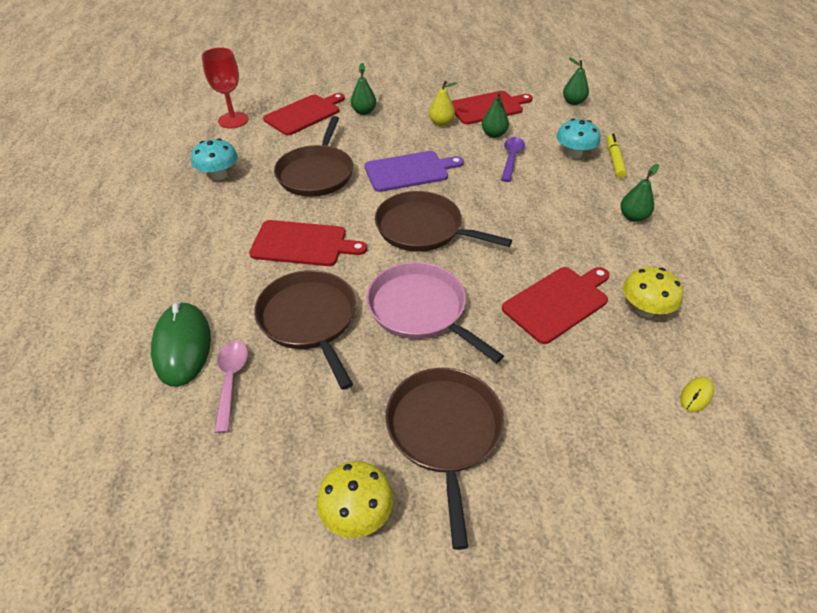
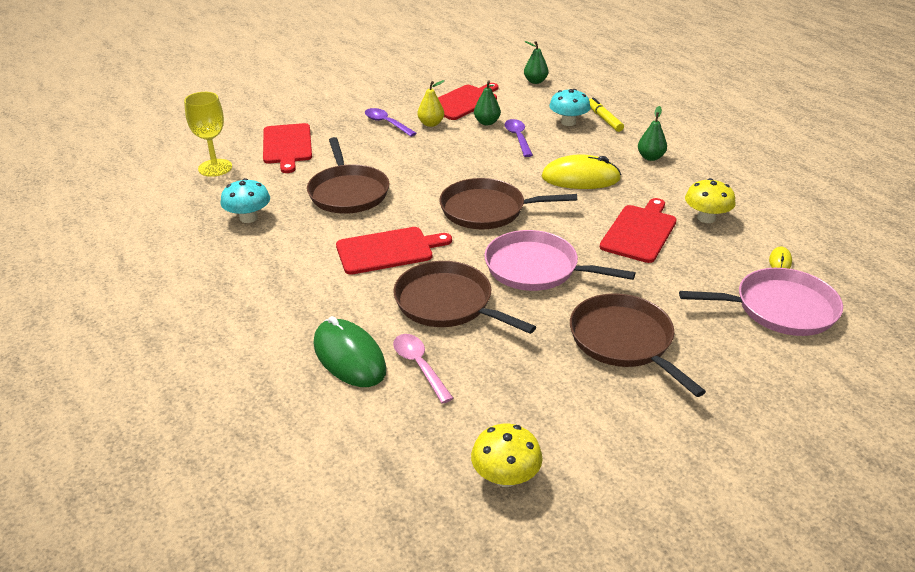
camera: 25 degrees left, 10 degrees down
(233, 120) = (215, 168): red goblet -> yellow goblet
(304, 114) = (287, 146): red cutting board -> red cutting board turned 150 degrees clockwise
(357, 513) = (603, 412): yellow mushroom -> yellow mushroom (505, 477)
(364, 112) = (347, 131): green pear -> none
(403, 113) = (386, 123): none -> purple spoon
(409, 171) = (435, 169): purple cutting board -> none
(541, 220) = (580, 178): none -> yellow mouse
(653, 460) = (780, 308): none -> pink pan

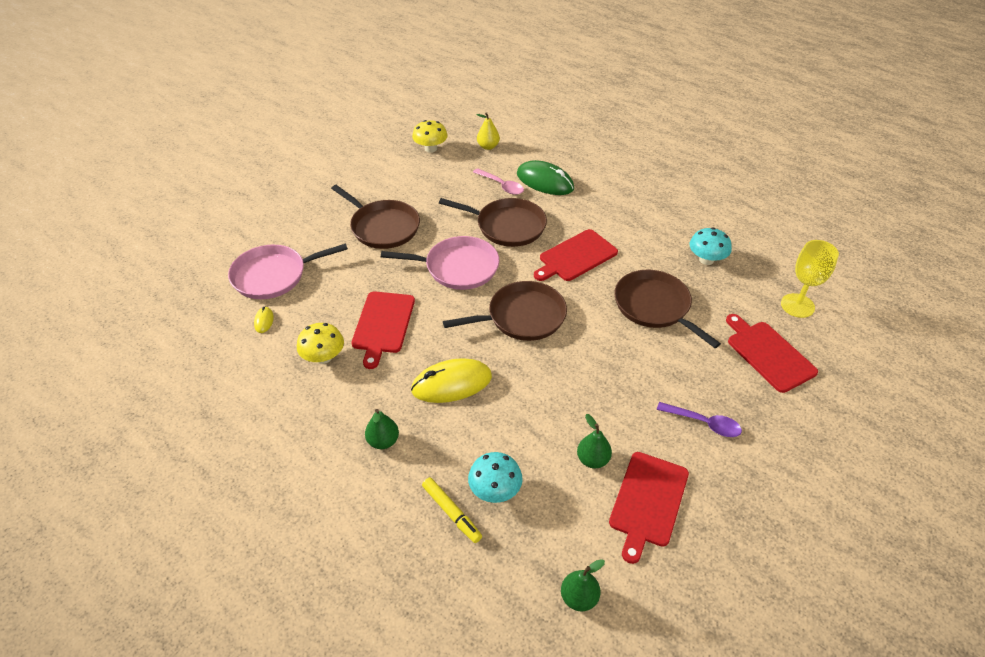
camera: 160 degrees right, 10 degrees up
(431, 124) = (654, 437): yellow pear -> yellow pear (488, 146)
(518, 138) = (542, 437): purple spoon -> none

